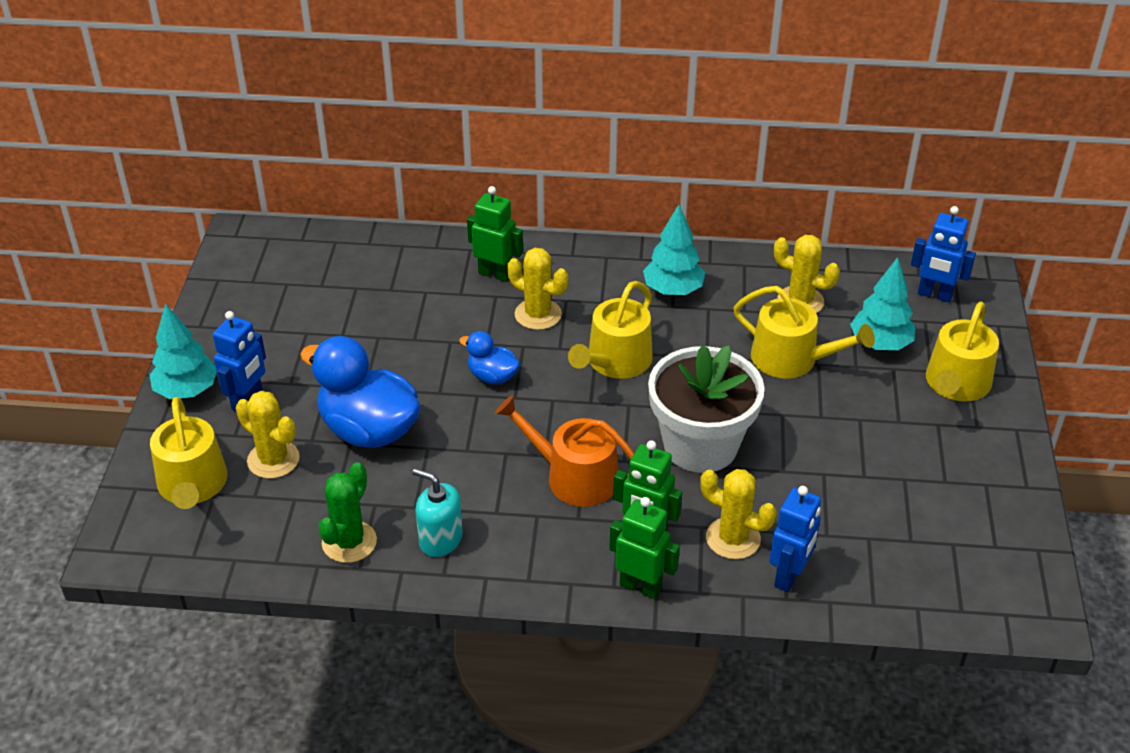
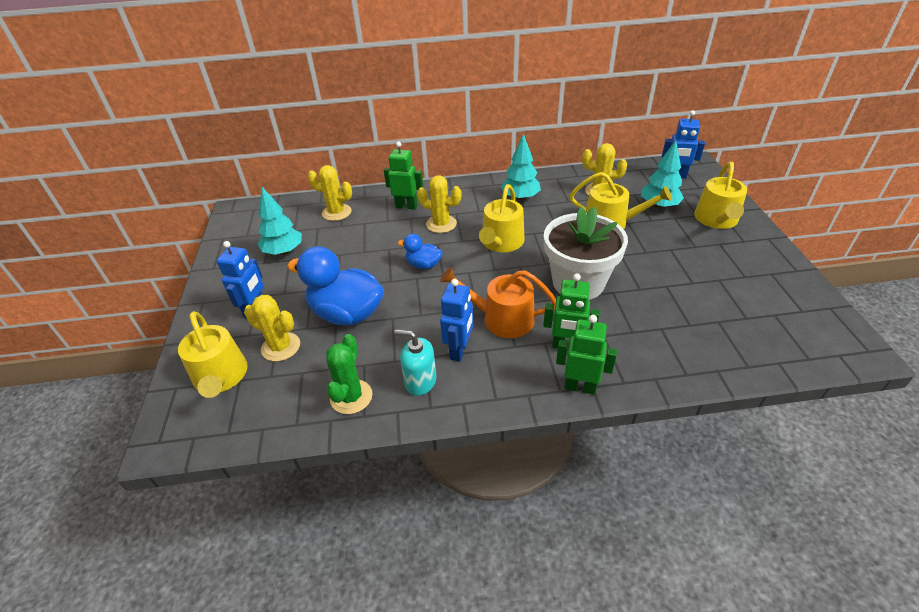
camera: 10 degrees left, 0 degrees up
(187, 390) = (209, 311): turquoise tree -> turquoise tree (284, 251)
(733, 538) = (628, 339): yellow cactus -> yellow cactus (336, 212)
(789, 576) = (680, 358): blue robot -> blue robot (459, 350)

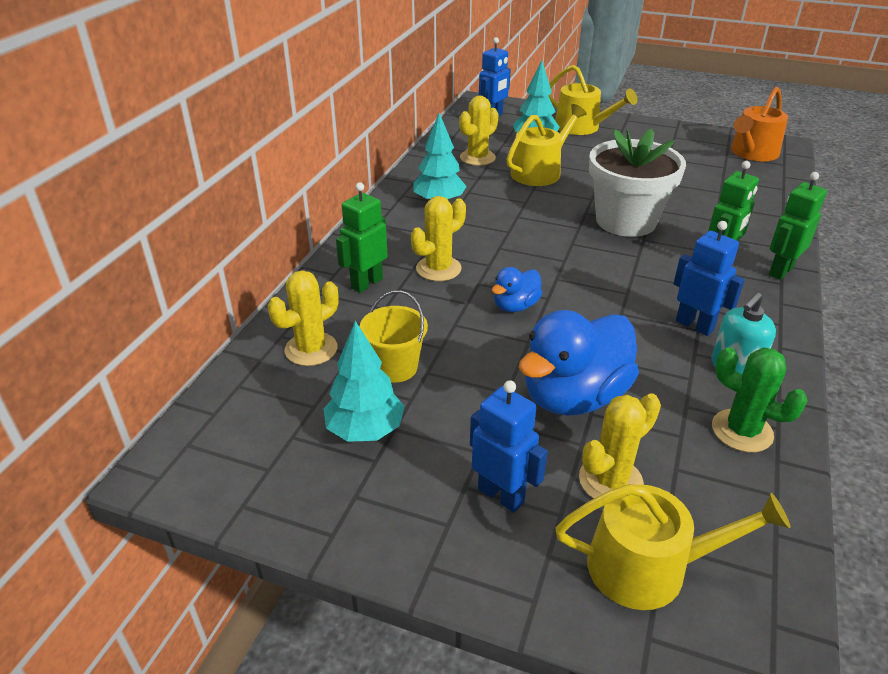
camera: 65 degrees left, 5 degrees down
(337, 243) = (395, 367): none -> yellow bucket
(501, 242) = (517, 241): yellow watering can -> none
(501, 318) = (656, 282): orange watering can -> orange watering can (752, 153)

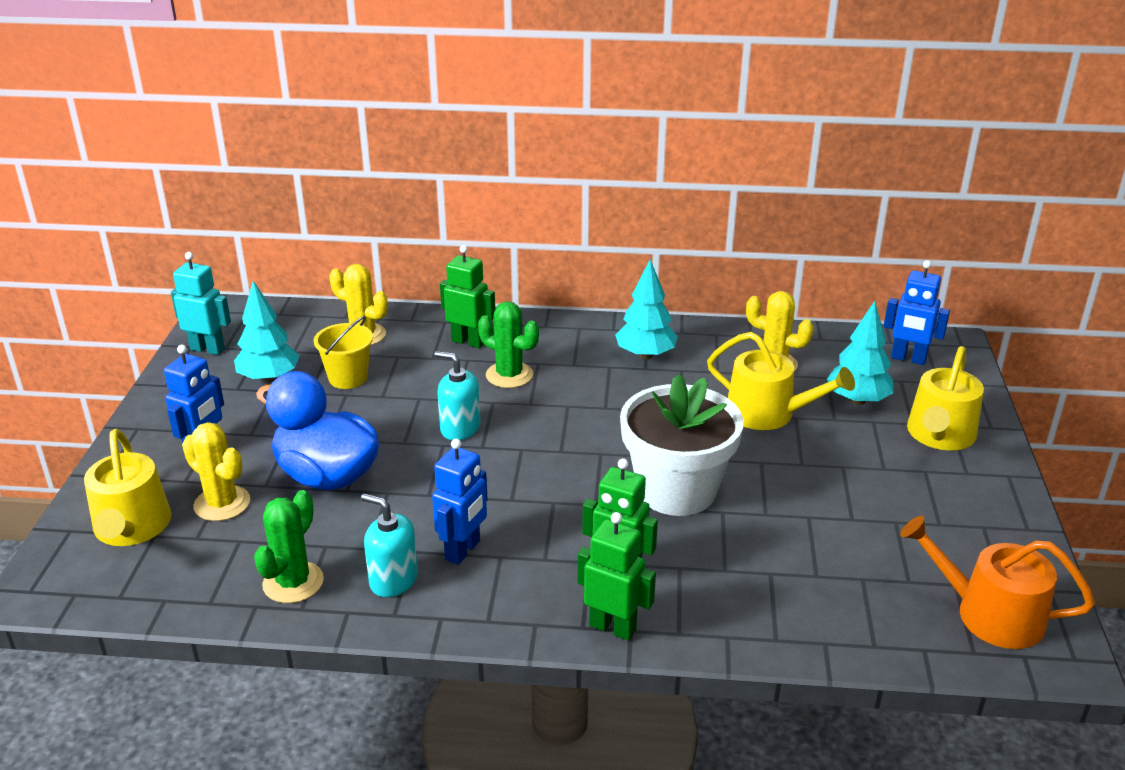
camera: 75 degrees right, 5 degrees down
(261, 487) = (208, 349): none -> turquoise robot
(438, 269) = (509, 375): yellow cactus -> green cactus
(515, 306) = (460, 428): blue duck -> turquoise soap dispenser

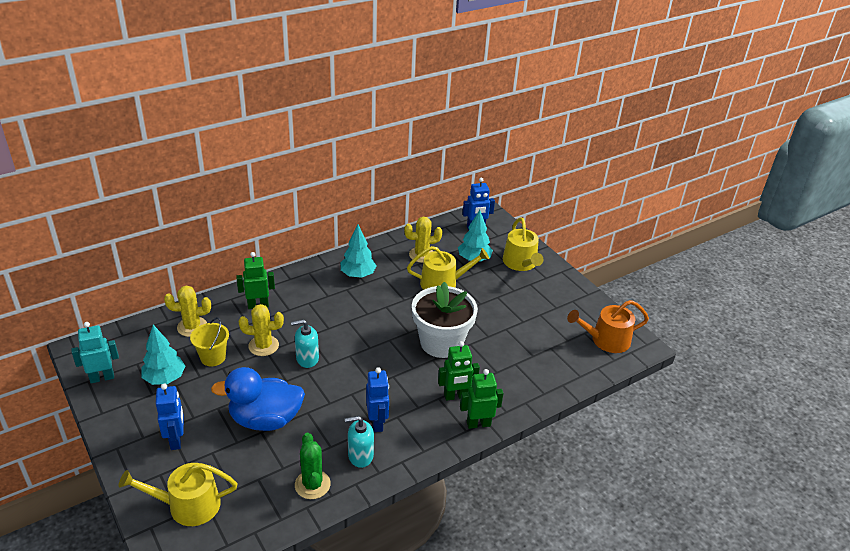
camera: 40 degrees left, 5 degrees up
(132, 528) = (187, 505): yellow watering can -> yellow watering can turned 135 degrees clockwise
(222, 503) = (224, 464): yellow cactus -> yellow cactus (263, 346)
(509, 375) = (301, 316): green cactus -> none

